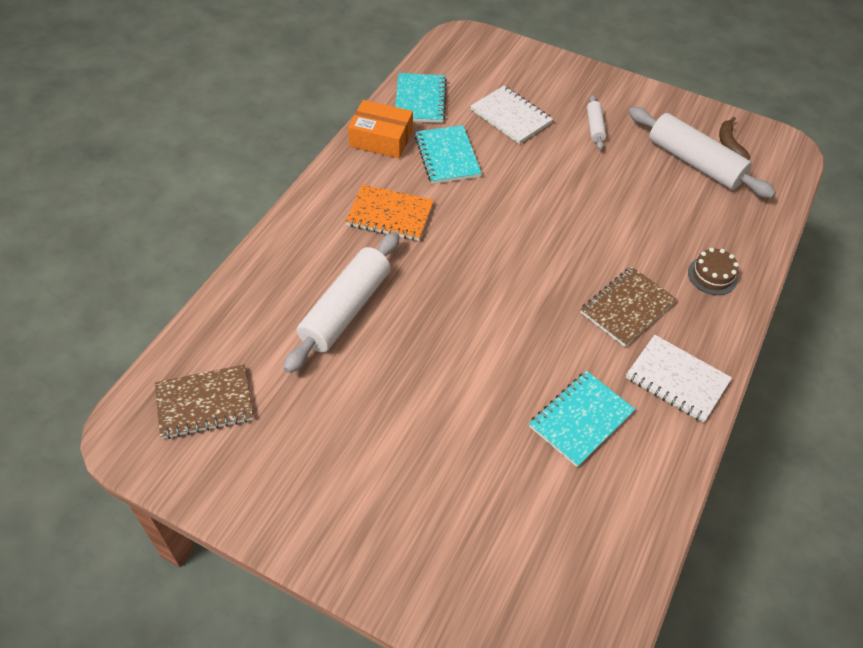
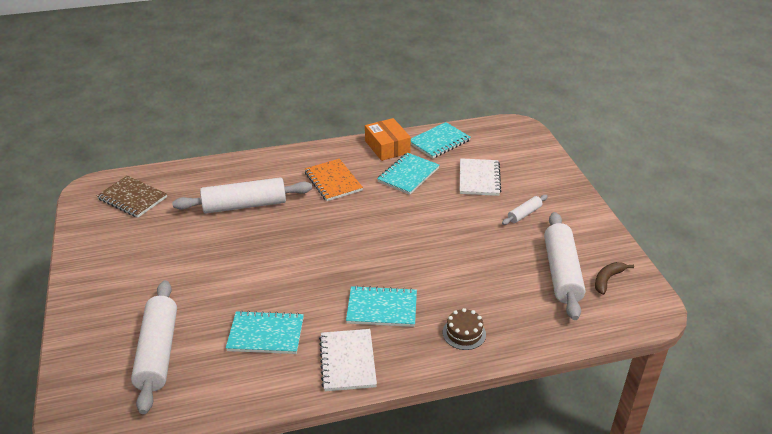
camera: 50 degrees right, 15 degrees down
(522, 531) = (158, 352): none -> white rolling pin
(627, 308) = (382, 308): brown notebook -> turquoise notebook

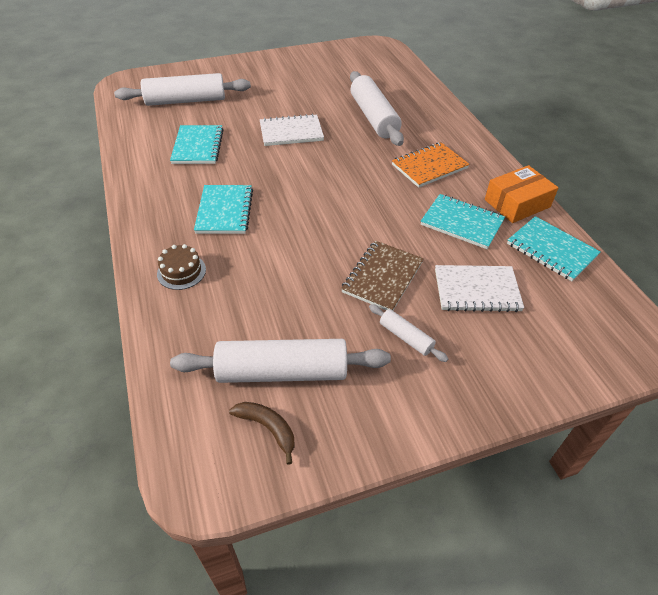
camera: 85 degrees right, 10 degrees up
(132, 198) = (371, 63): brown notebook -> brown notebook (382, 277)
(347, 361) = (157, 193): white notebook -> white notebook (291, 132)

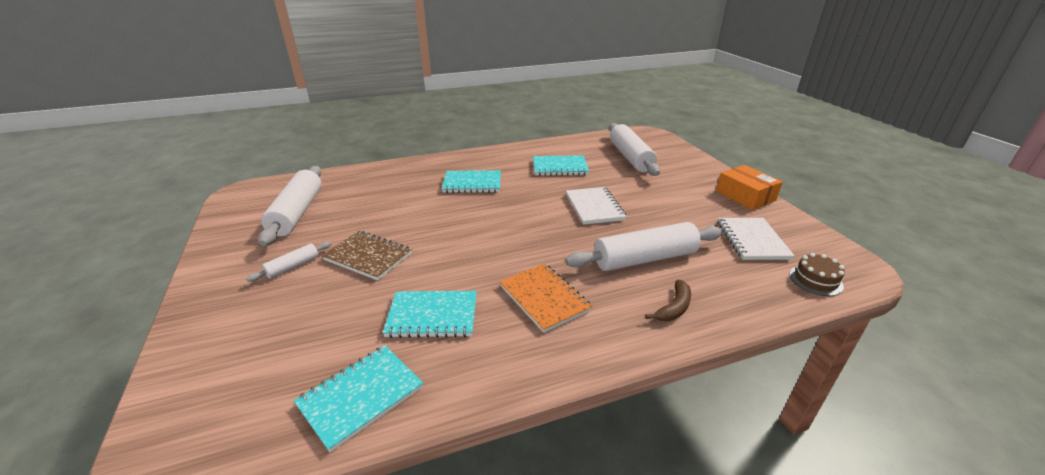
camera: 90 degrees right, 15 degrees down
(181, 271) = (408, 174): brown cake -> brown cake (815, 280)
(268, 428) = (257, 209): brown banana -> brown banana (674, 307)
(462, 223) = (432, 316): turquoise notebook -> turquoise notebook turned 60 degrees clockwise
(476, 290) = (324, 316): white notebook -> white notebook (752, 240)
(517, 203) = (463, 376): orange box -> orange box (745, 196)

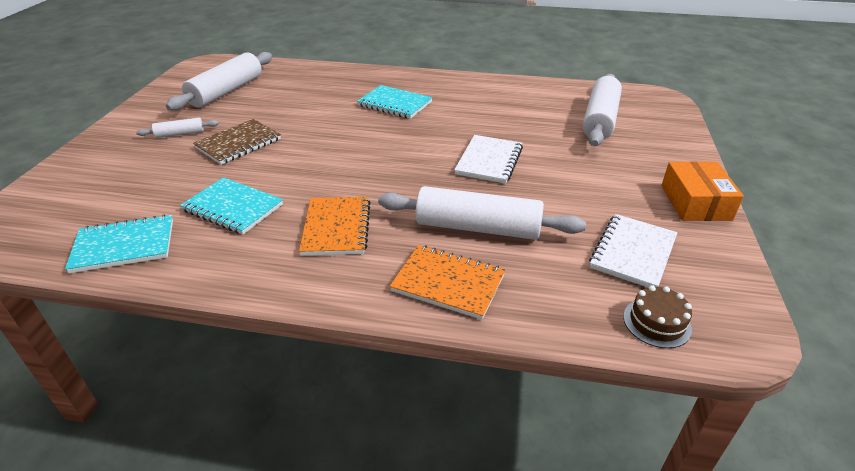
camera: 30 degrees right, 5 degrees up
(368, 257) = (238, 143): brown notebook -> brown notebook turned 75 degrees clockwise
(560, 167) = (502, 110): turquoise notebook -> none
(674, 307) = (448, 283): brown banana -> orange notebook

